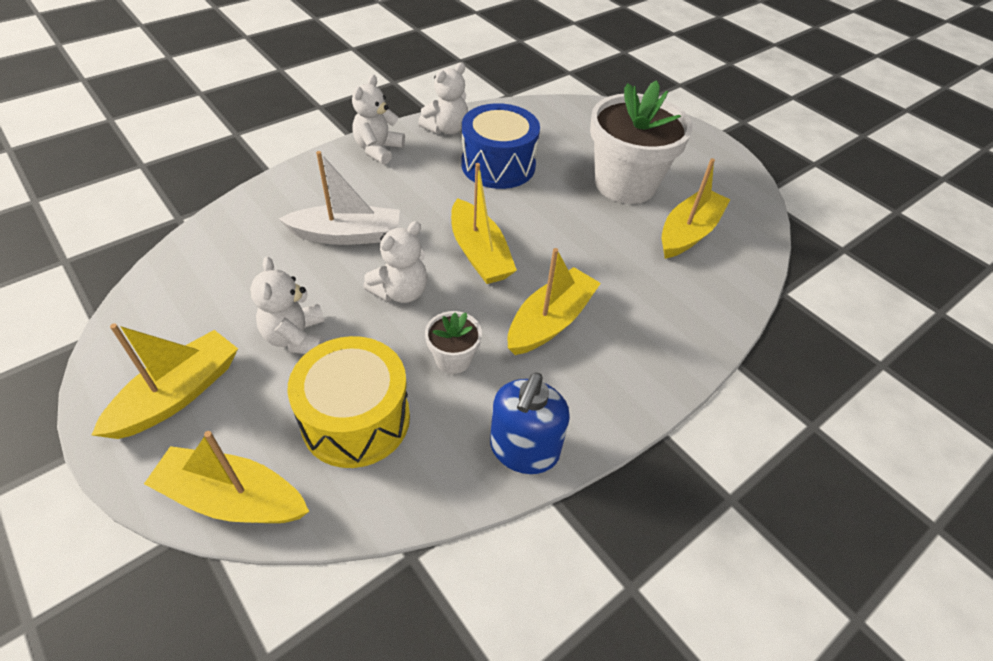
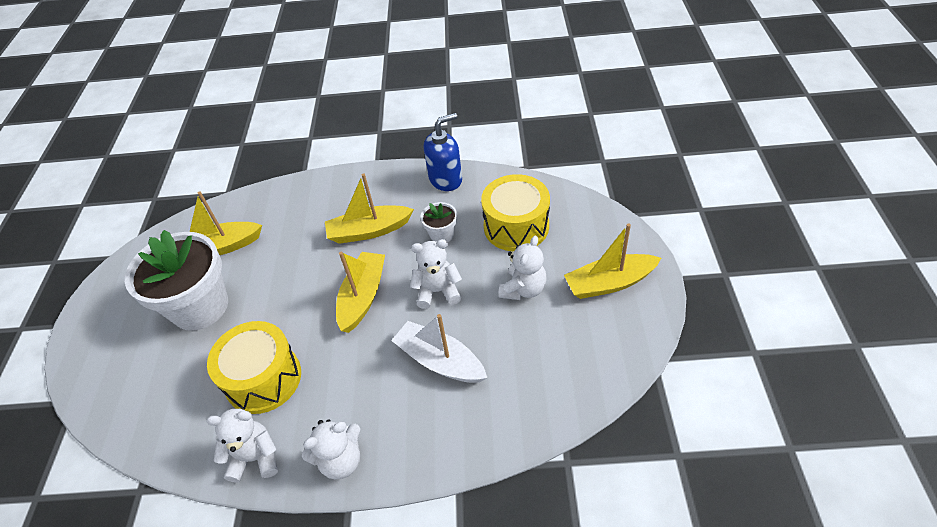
camera: 135 degrees left, 0 degrees up
(233, 498) = (595, 216): yellow boat -> none
(498, 165) = (263, 379): blue drum -> yellow drum

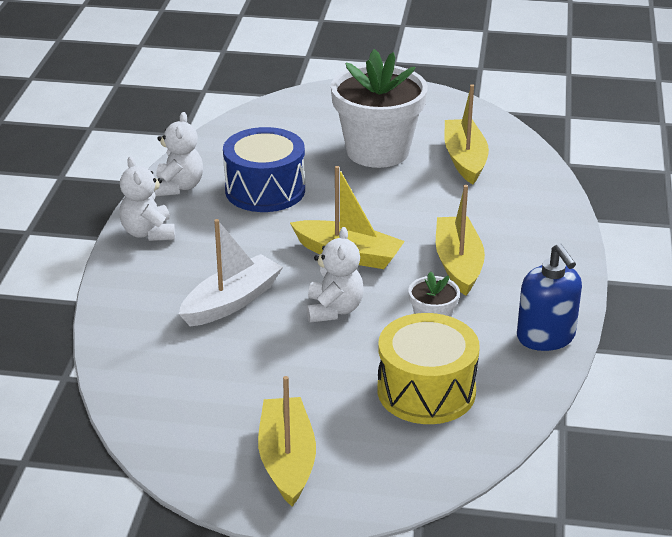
camera: 95 degrees right, 15 degrees down
(263, 379) = (265, 190): yellow drum -> blue drum
(523, 289) = (309, 379): white teddy bear -> none

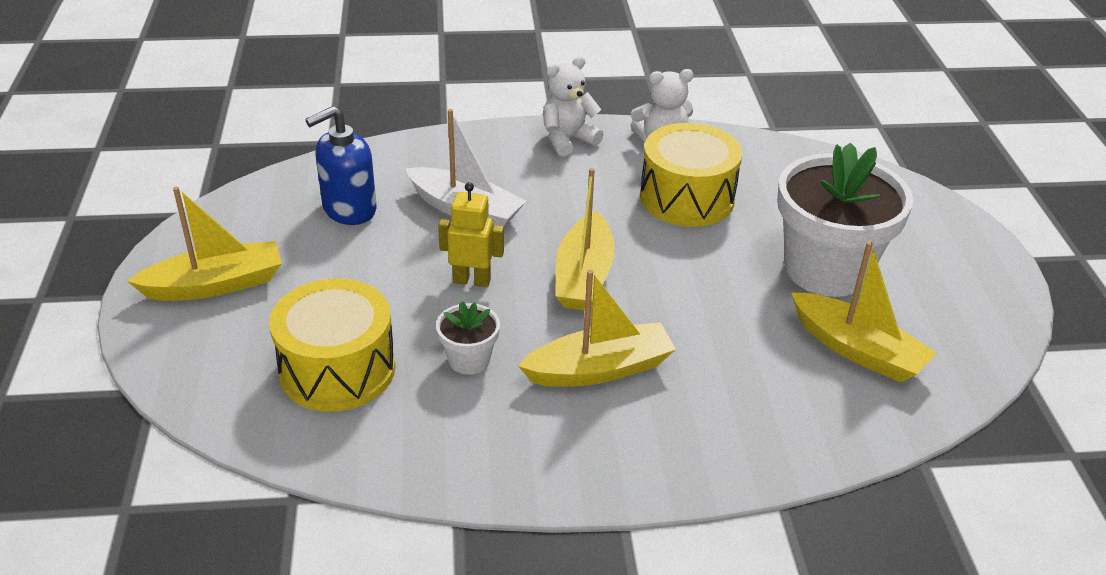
camera: 75 degrees right, 5 degrees up
(265, 190) = (687, 198): blue drum -> yellow drum
(334, 310) = (472, 280): white teddy bear -> yellow robot
(465, 159) = (857, 350): yellow boat -> yellow boat turned 60 degrees clockwise
(546, 337) = (464, 467): blue soap dispenser -> blue soap dispenser (349, 209)

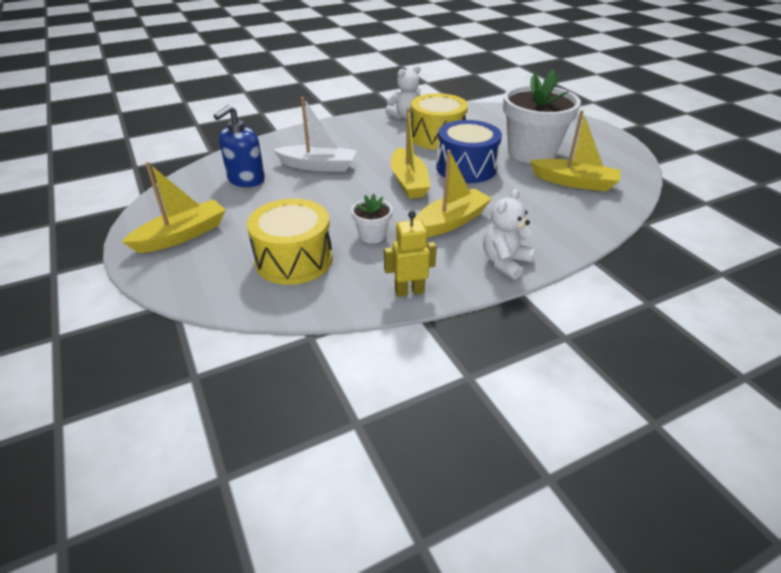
camera: 20 degrees left, 0 degrees up
(472, 280) = (346, 197): yellow robot -> yellow robot (409, 291)
(568, 140) = (353, 124): white teddy bear -> white teddy bear (505, 262)
(693, 272) = (466, 168): none -> blue drum

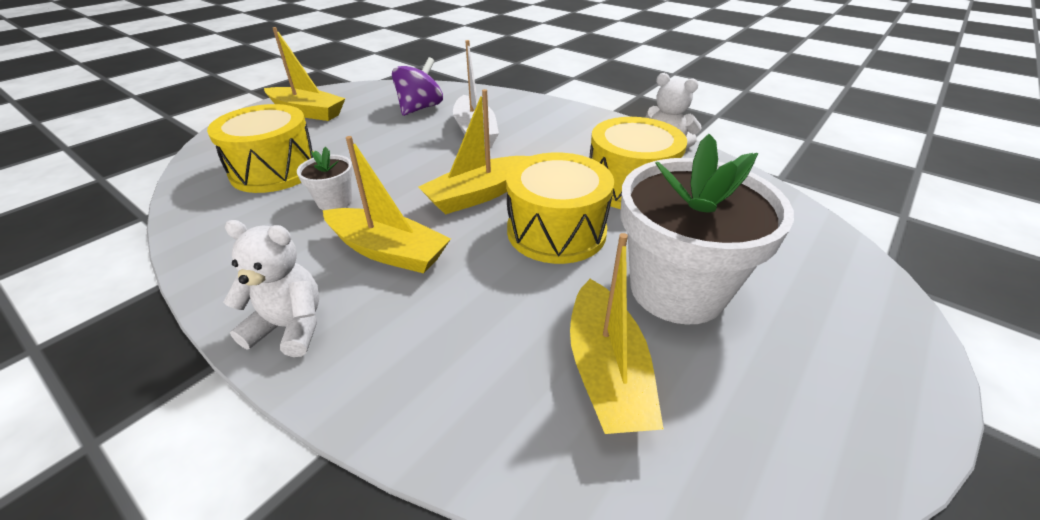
camera: 65 degrees right, 0 degrees up
(246, 180) = (420, 108): blue soap dispenser -> purple spinning top
(409, 291) = (215, 256): yellow robot -> none
(466, 168) = (556, 231): blue drum -> yellow drum

